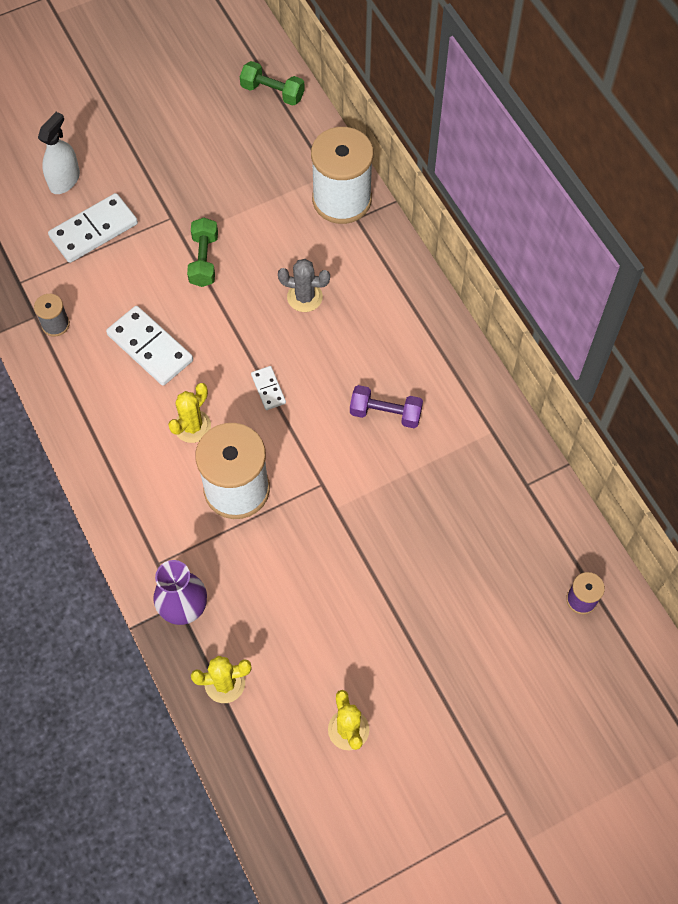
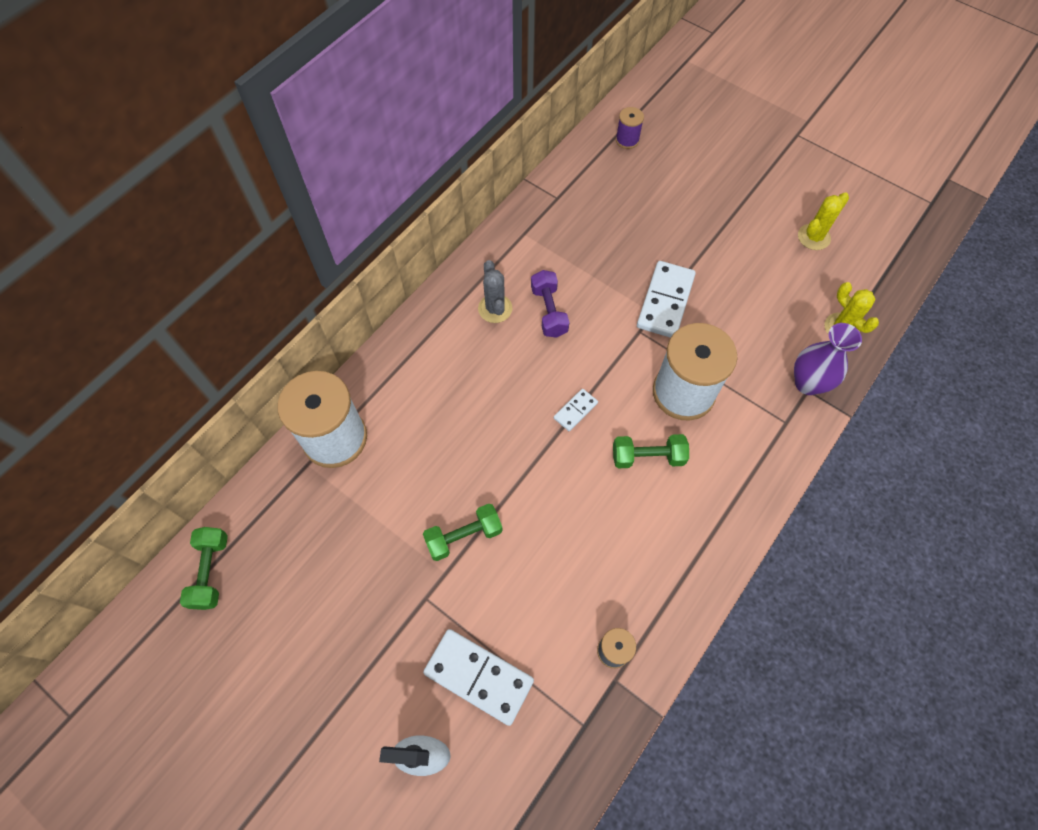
camera: 115 degrees left, 0 degrees up
(150, 348) = (589, 537): white domino -> white domino (665, 301)
(192, 426) = (647, 457): yellow cactus -> green dumbbell
(304, 297) = (464, 423): grey cactus -> grey cactus (495, 308)

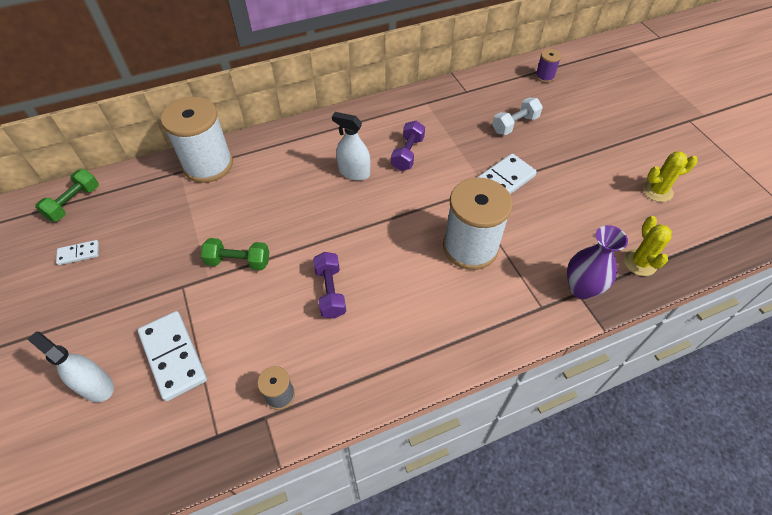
camera: 30 degrees right, 10 degrees down
(495, 308) = (371, 137): grey cactus -> none
(508, 364) = (354, 172): none -> white spray bottle
(575, 410) = (378, 221): white domino -> white domino (79, 253)
(583, 516) = (330, 292): none -> purple dumbbell
(635, 219) = (515, 124): none -> white dumbbell
(647, 457) = (409, 276): green dumbbell -> none

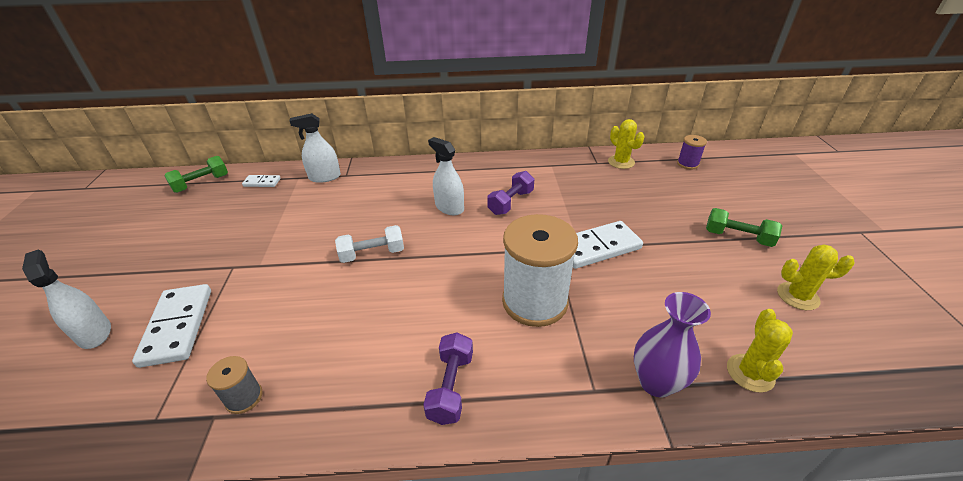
camera: 20 degrees right, 15 degrees down
(79, 253) = (174, 220): white domino -> white domino (262, 182)
(208, 165) = (325, 177): white spool -> white spray bottle
(238, 261) = (295, 258): green dumbbell -> green dumbbell (737, 237)
(330, 292) = (362, 307): purple dumbbell -> purple dumbbell (451, 387)
(487, 86) = (621, 162): none -> yellow cactus
(515, 124) = (637, 198): white dumbbell -> white dumbbell (372, 254)

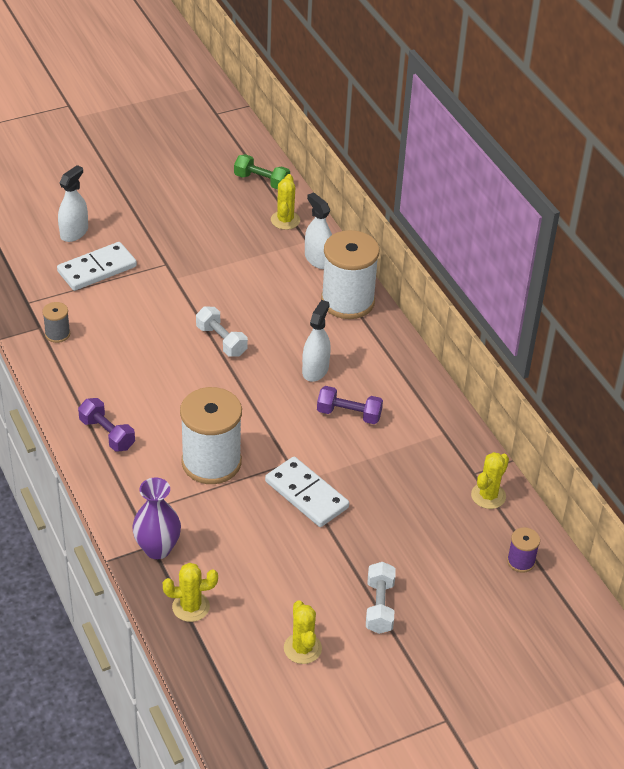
camera: 65 degrees right, 5 degrees up
(262, 182) = (285, 220): white domino -> yellow cactus
(384, 174) = (347, 301): none -> white spool
(451, 387) = (107, 434): purple dumbbell -> purple dumbbell turned 60 degrees clockwise
(737, 237) = (379, 606): green dumbbell -> white dumbbell

